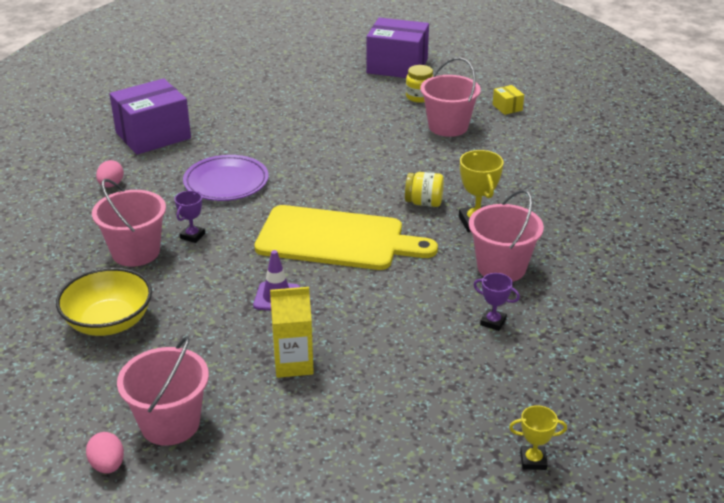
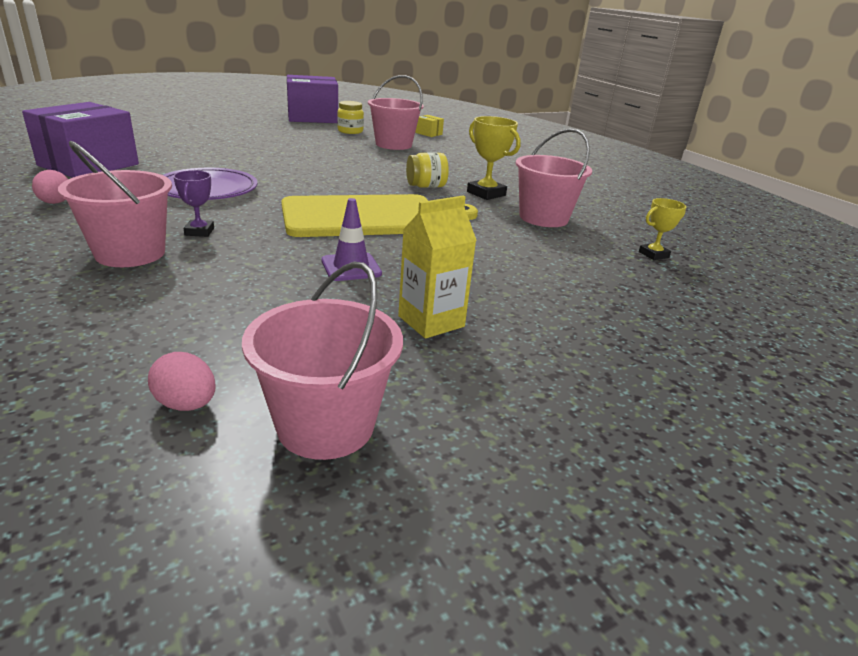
camera: 30 degrees left, 5 degrees down
(108, 465) = (263, 518): pink egg -> pink egg (186, 404)
(109, 322) = (135, 326): yellow bowl -> none
(493, 322) = (586, 254): purple trophy -> none
(533, 460) = (769, 352): yellow trophy -> yellow trophy (653, 254)

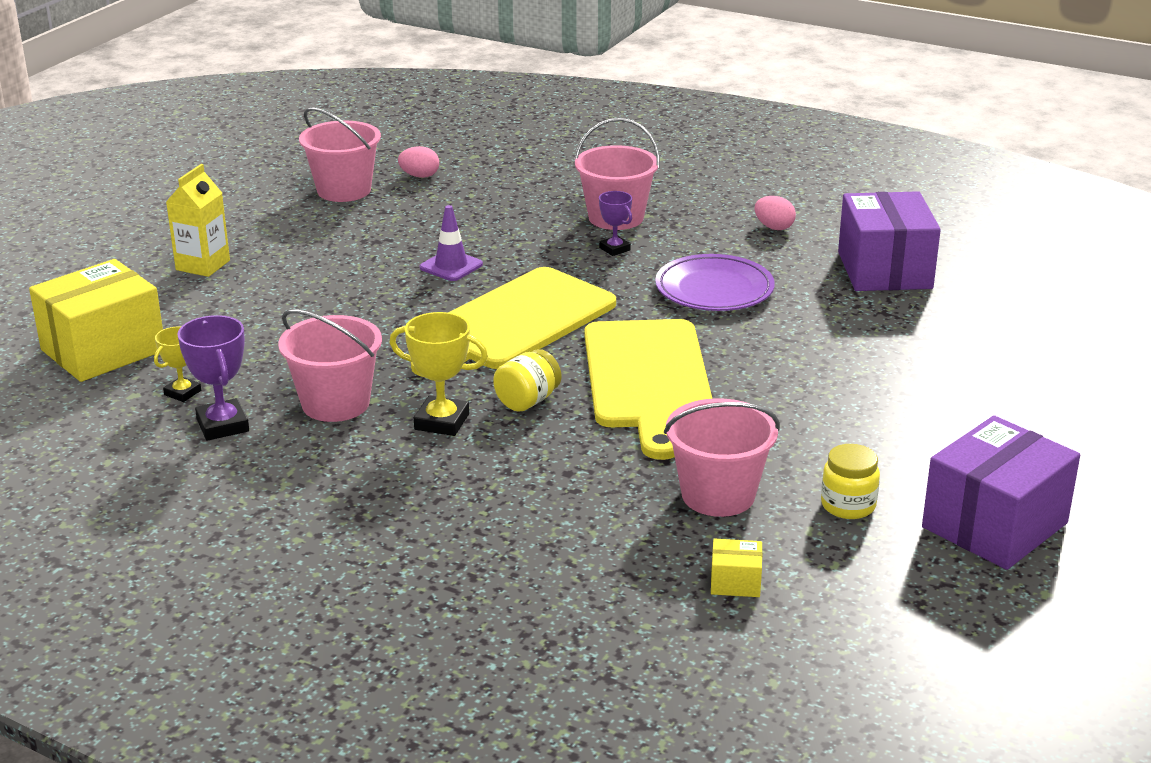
camera: 150 degrees right, 0 degrees up
(346, 174) = (648, 379): none -> yellow cutting board
(431, 321) = (344, 251): yellow carton -> yellow carton (203, 265)
(627, 230) = (223, 425): none -> purple trophy
(728, 306) = (103, 350): none -> yellow box

